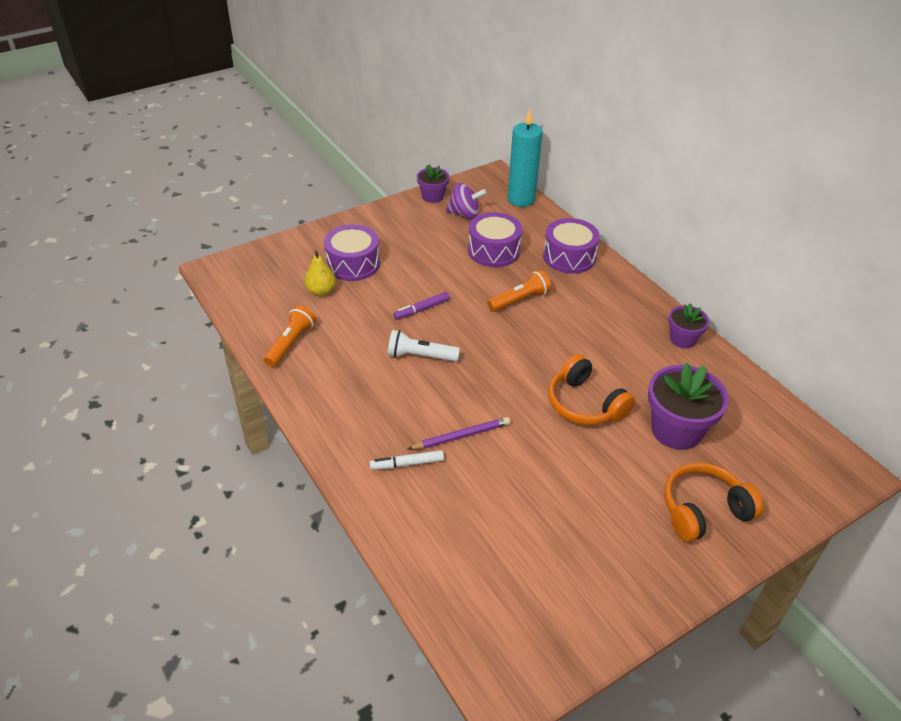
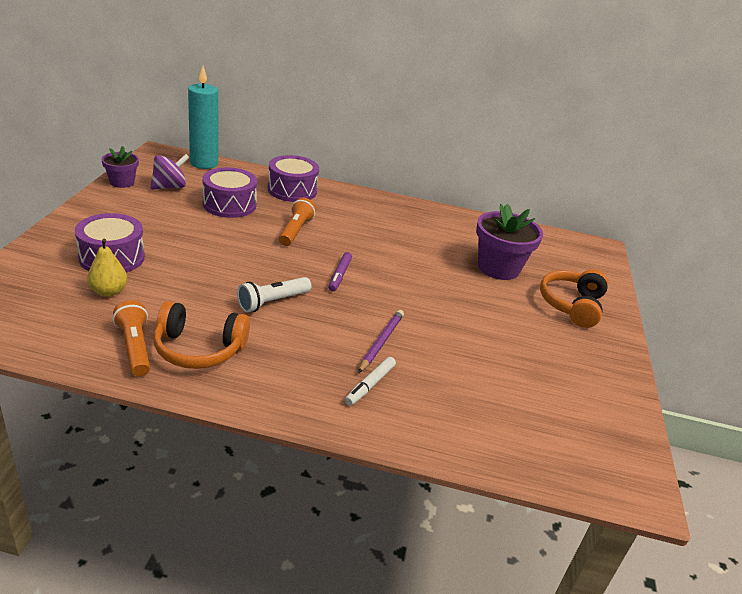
camera: 50 degrees left, 10 degrees down
(422, 309) = (226, 267): purple marker -> purple marker (339, 275)
(585, 404) = (429, 278): orange headphones -> orange headphones (199, 349)
(682, 339) = (430, 214): purple flower pot -> none

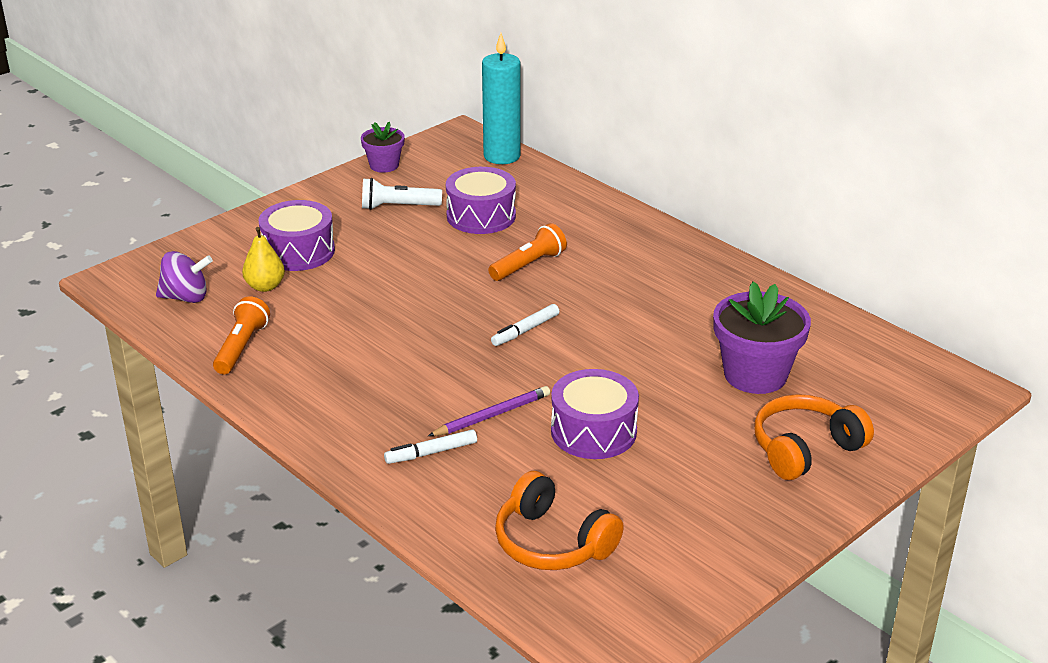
camera: 40 degrees right, 0 degrees up
(170, 187) = (432, 180): purple spinning top -> purple spinning top (186, 297)
(199, 349) = (297, 365): orange headphones -> orange headphones (552, 542)
(272, 302) = (417, 340): white flashlight -> white flashlight (398, 207)
(292, 190) = (580, 212): purple drum -> purple drum (593, 431)
(339, 275) = (525, 330): purple marker -> white marker

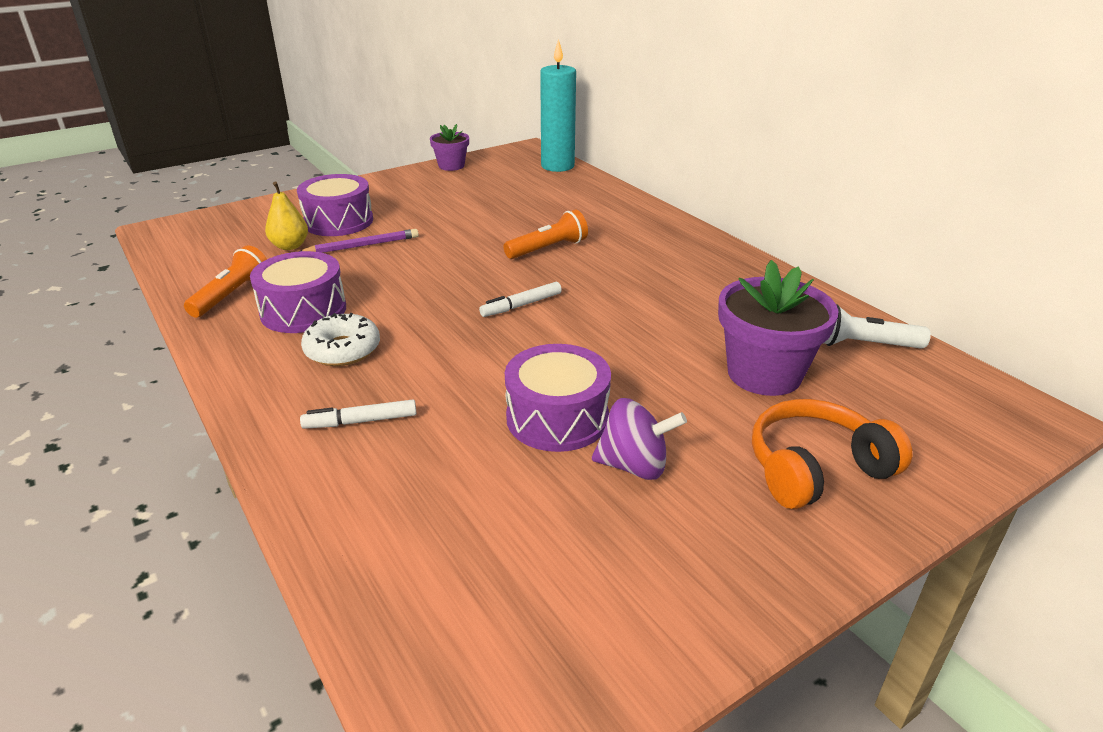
camera: 10 degrees right, 0 degrees up
(186, 297) = (212, 249): purple spinning top -> purple spinning top (634, 466)
(381, 391) = (342, 350): none -> white donut
(398, 207) = (447, 195): white flashlight -> white flashlight (863, 344)
(481, 216) = (519, 207): purple drum -> purple drum (303, 310)
(492, 415) = (449, 387): purple pencil -> purple pencil (362, 246)
(552, 542) = (453, 557): orange headphones -> none

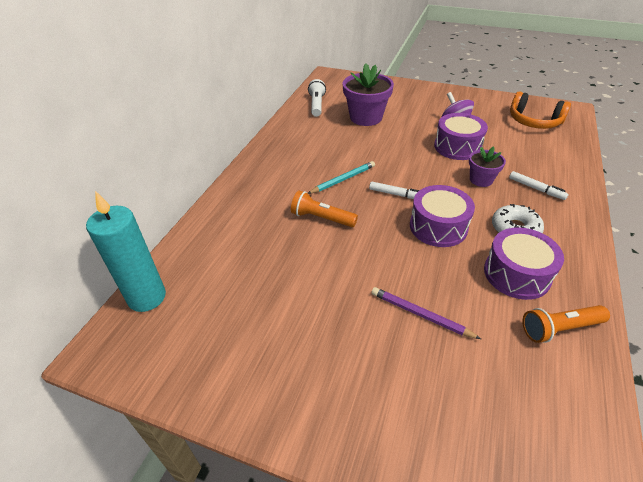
camera: 125 degrees left, 10 degrees up
(290, 246) = (476, 364): yellow pear -> none
(338, 221) = (404, 371): purple drum -> purple drum (438, 227)
(451, 166) = (196, 388): purple flower pot -> purple flower pot (481, 180)
(601, 285) = (343, 179): none -> turquoise pencil
(816, 469) = (407, 97): orange headphones -> orange headphones (534, 121)
(863, 344) = (316, 105): white flashlight -> white flashlight turned 150 degrees counterclockwise

